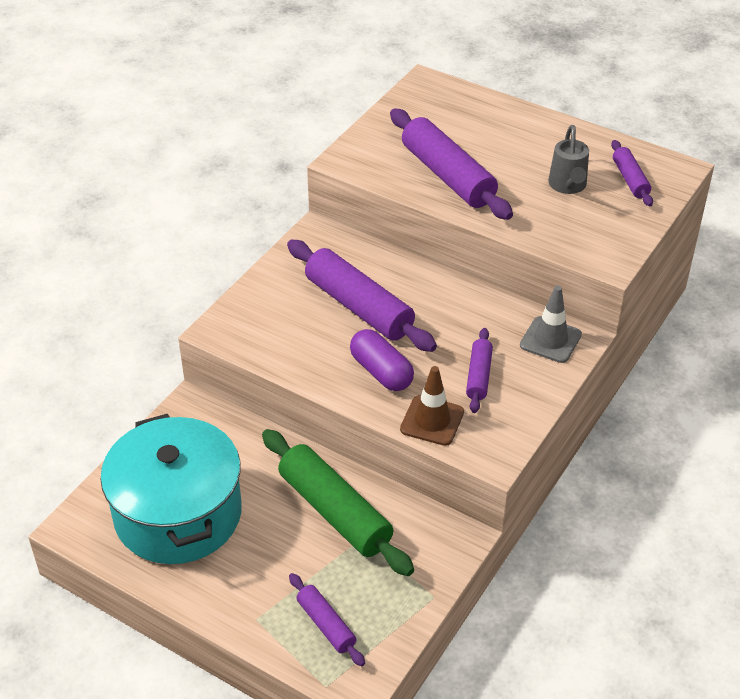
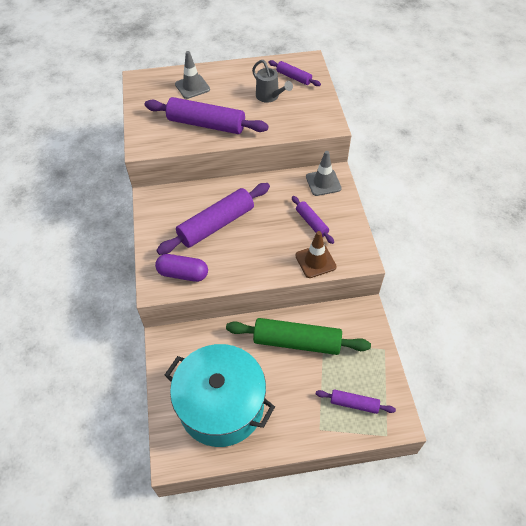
camera: 40 degrees left, 10 degrees up
(359, 307) = (216, 225): purple rolling pin -> purple rolling pin turned 45 degrees counterclockwise
(381, 372) = (264, 252): purple capsule -> purple capsule (183, 274)
(481, 124) = (192, 87): none -> grey traffic cone

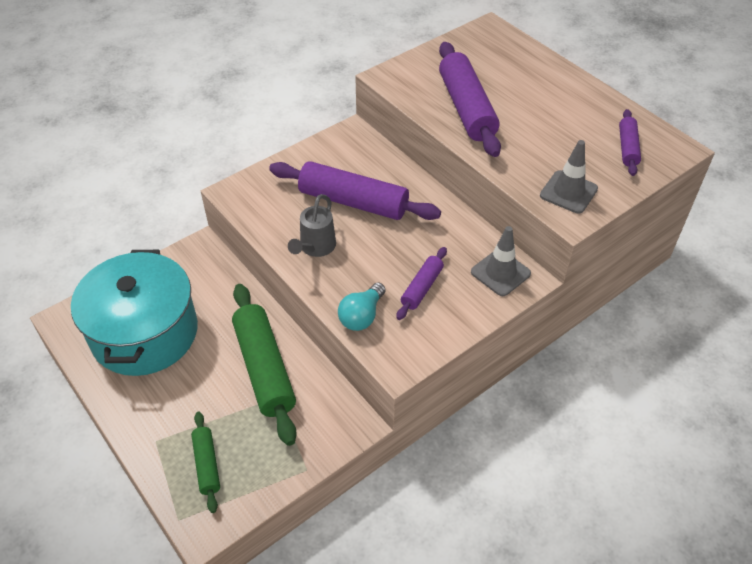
camera: 60 degrees right, 5 degrees down
(183, 274) = (265, 205): purple capsule -> none
(192, 87) = (518, 71): grey traffic cone -> grey traffic cone (568, 192)
(269, 97) = (567, 140): grey watering can -> grey watering can (315, 247)
(315, 261) = (362, 316): brown traffic cone -> turquoise light bulb
(354, 404) = (207, 464): purple rolling pin -> green rolling pin

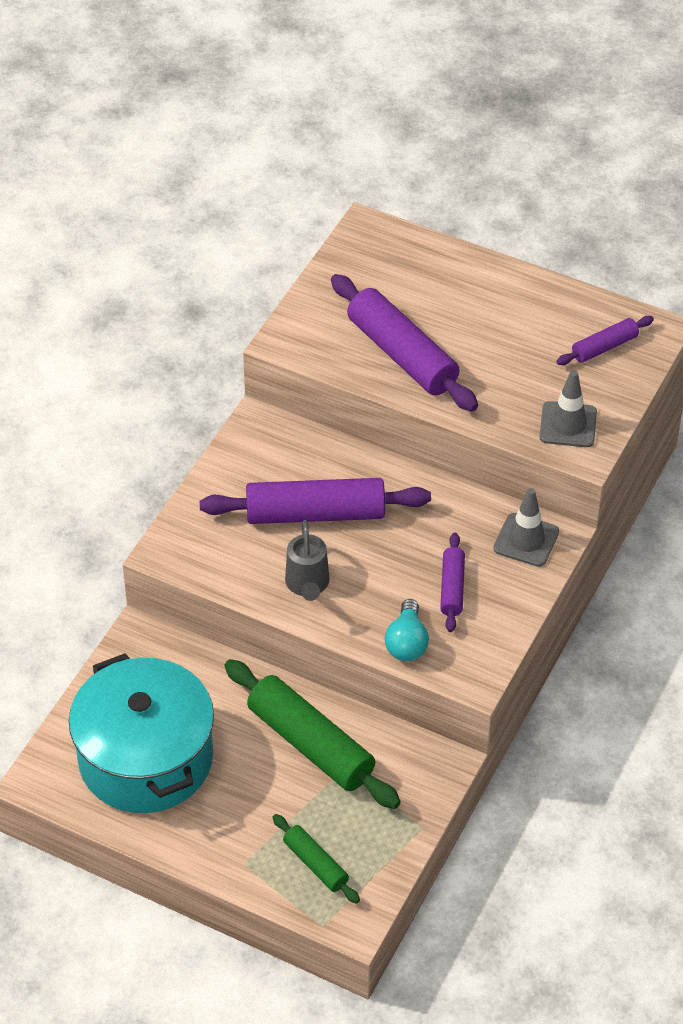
camera: 25 degrees left, 0 degrees up
(627, 148) = (604, 347): purple rolling pin -> purple rolling pin turned 75 degrees clockwise

